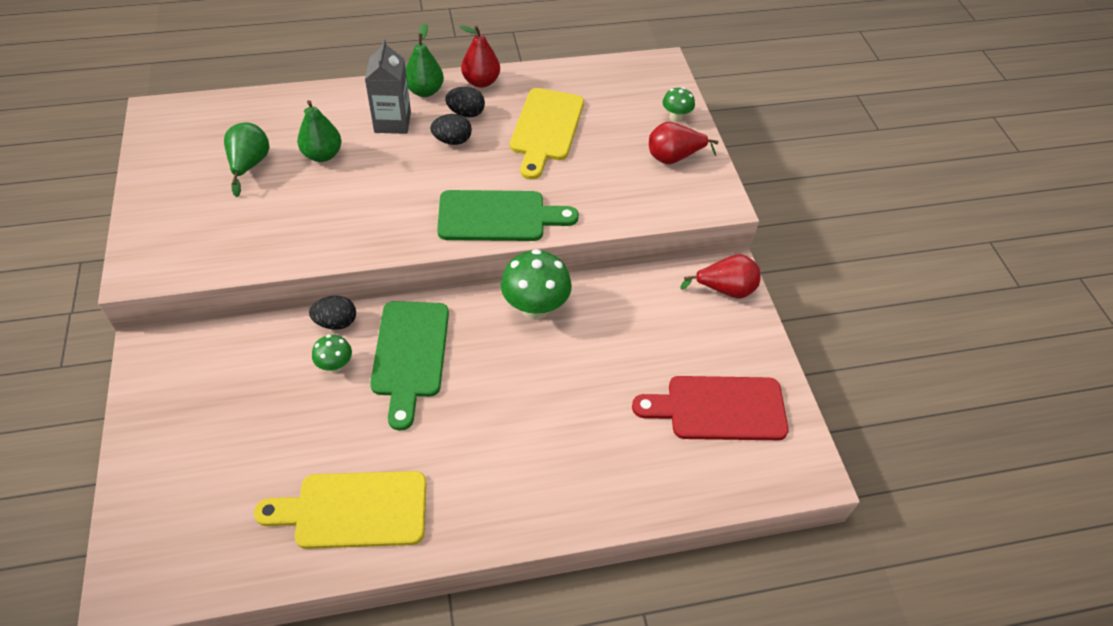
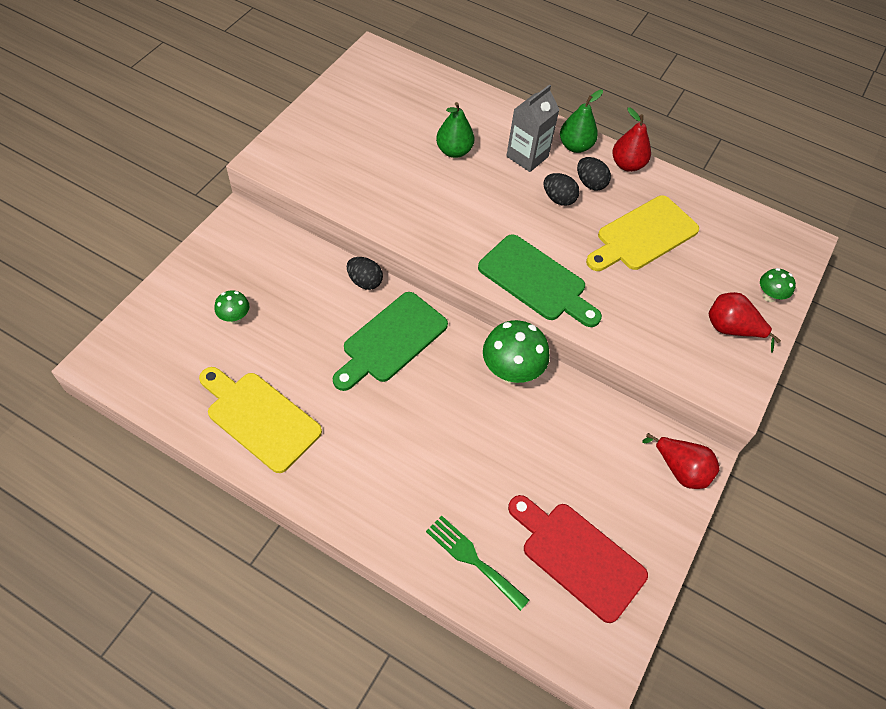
camera: 40 degrees right, 5 degrees up
(249, 165) = (398, 128): green pear -> none
(335, 365) = (337, 311): green mushroom -> green mushroom (235, 317)
(647, 475) = (473, 559): none -> green fork

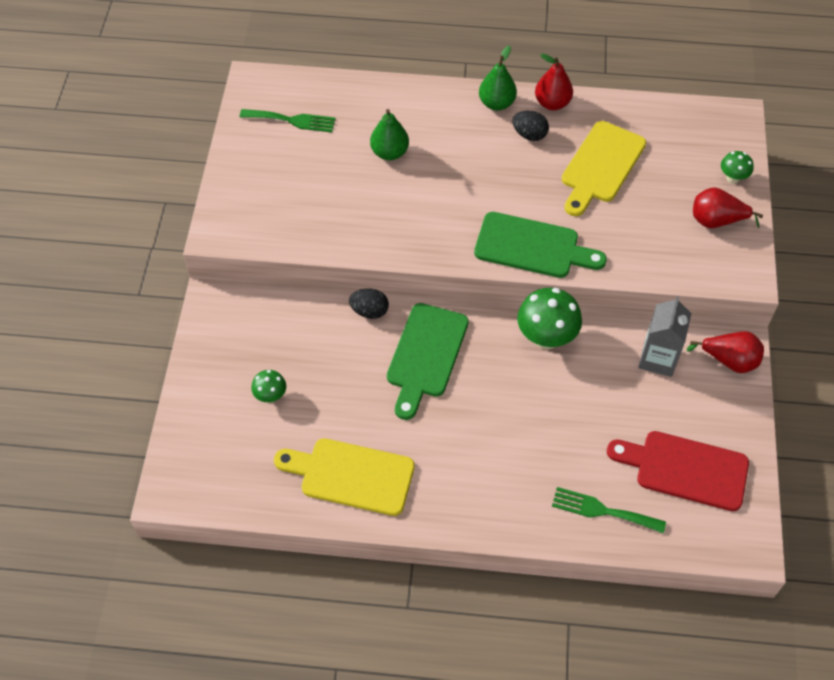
camera: 20 degrees left, 0 degrees up
(386, 94) = (292, 120): none -> green fork
(527, 156) = (459, 131): grey carton -> grey carton (658, 358)
(558, 199) = (509, 161): black egg -> none

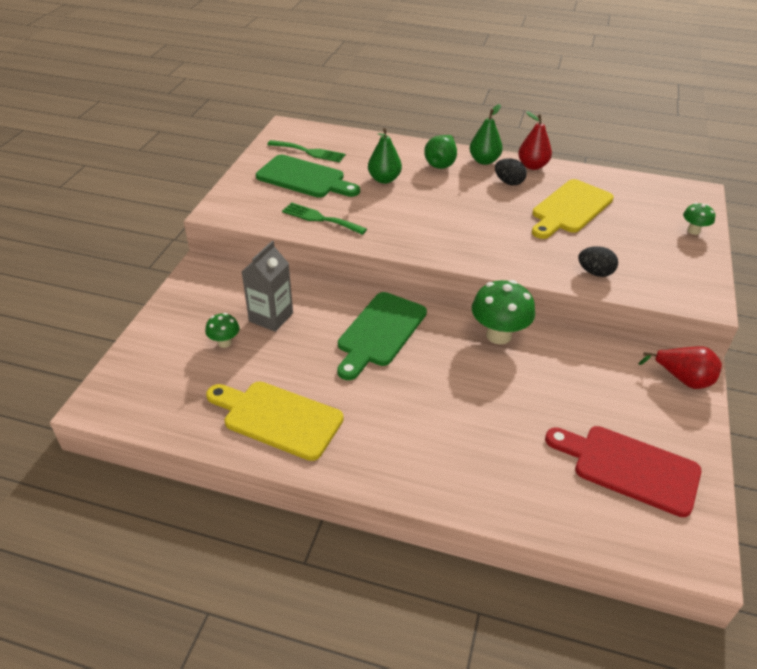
camera: 10 degrees right, 15 degrees down
(369, 311) = (337, 293): black egg -> black egg (595, 272)
(449, 116) = (441, 163): none -> green pear
(532, 247) = (496, 254): green cutting board -> green cutting board (304, 178)
(602, 510) = (533, 492): green fork -> green fork (320, 218)
(658, 358) = (608, 367): grey carton -> grey carton (271, 317)
(716, 221) = (676, 258): red pear -> none

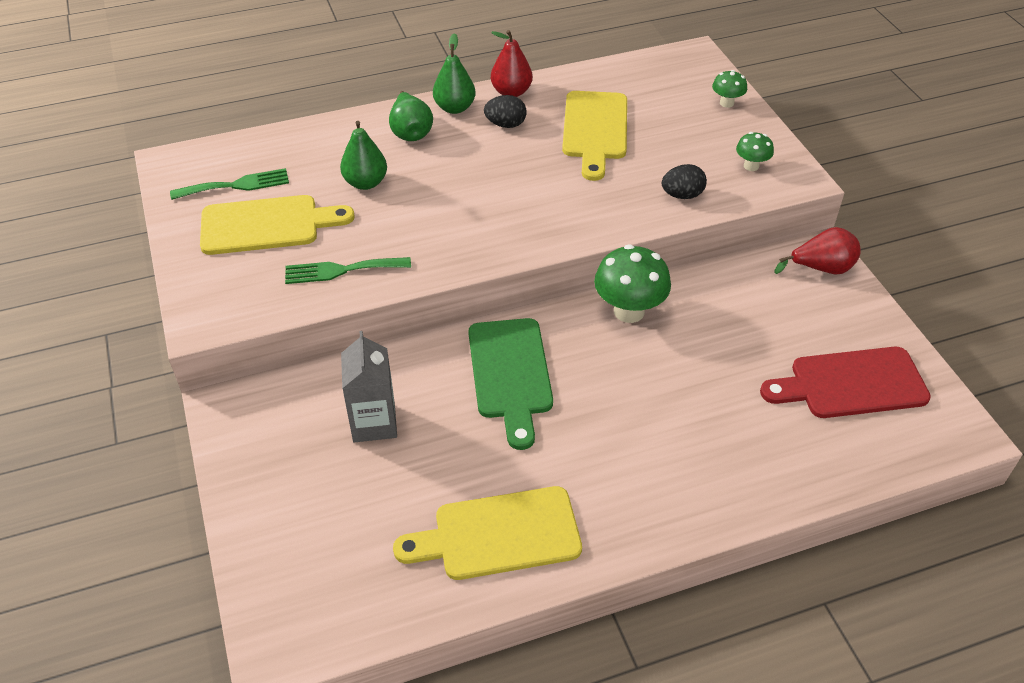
camera: 35 degrees left, 5 degrees up
(224, 342) = (351, 484): green mushroom -> green mushroom (751, 166)
(304, 178) = (267, 225): green cutting board -> yellow cutting board

